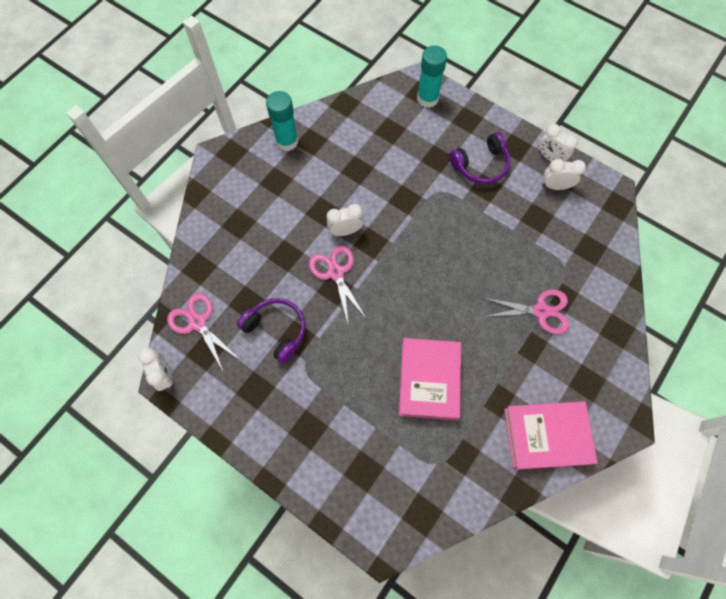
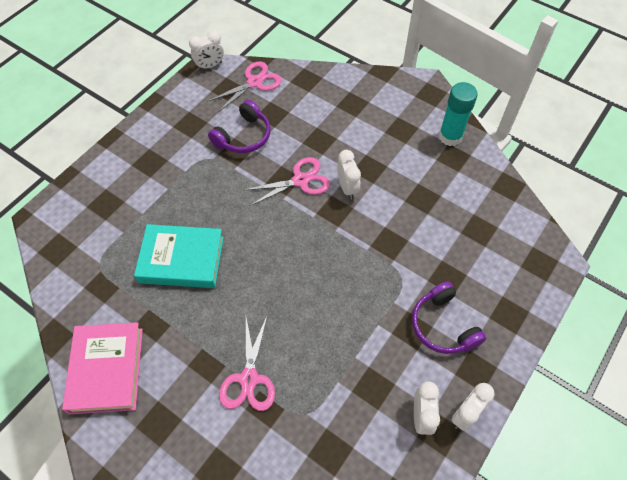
camera: 90 degrees right, 10 degrees down
(427, 98) = (532, 270): turquoise glue stick -> none
(429, 380) = (181, 259): pink book -> turquoise book

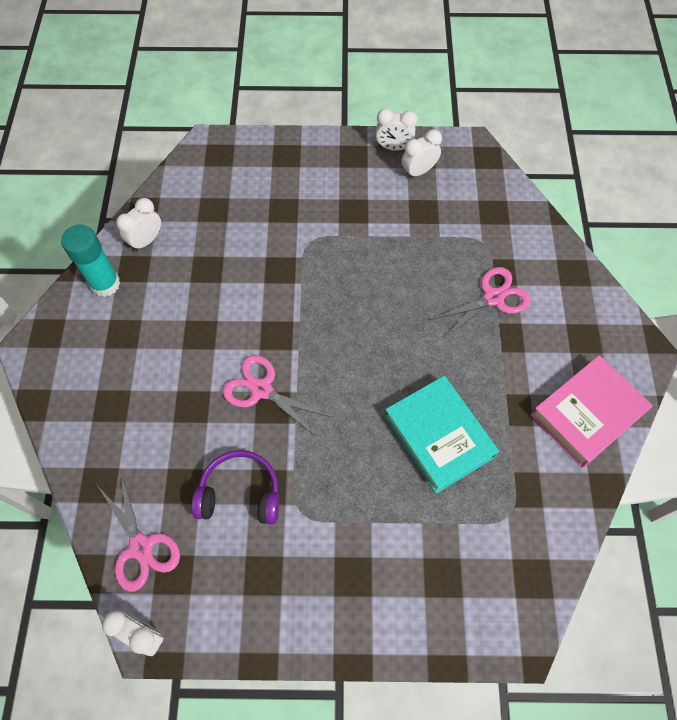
camera: 125 degrees left, 5 degrees up
(254, 82) = (141, 547): pink scissors -> pink scissors turned 135 degrees counterclockwise
(347, 188) = (240, 339): white clock -> white clock (146, 241)
(443, 326) = (332, 192): purple headphones -> none

